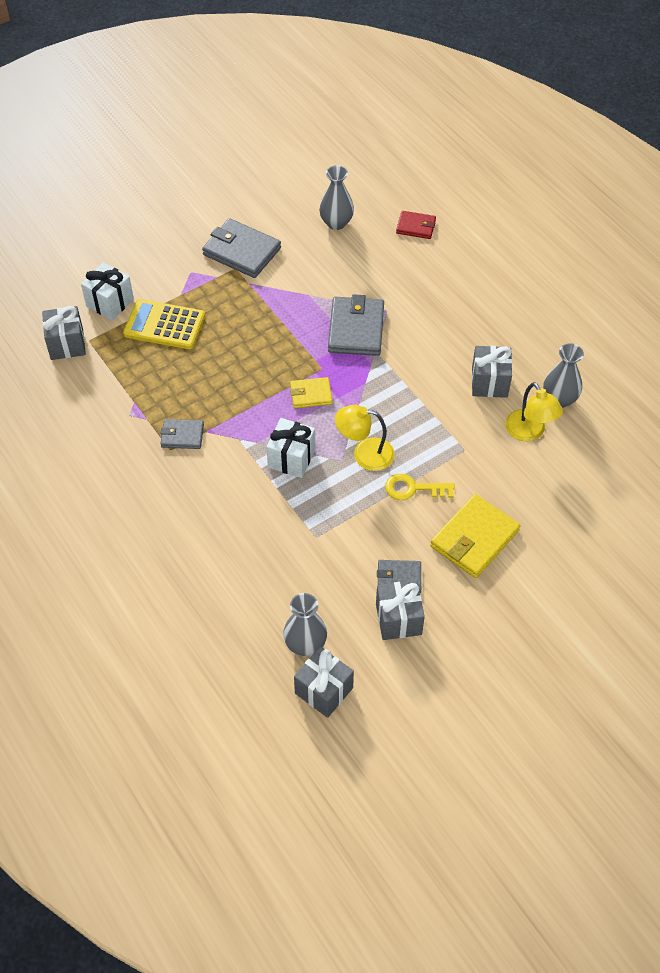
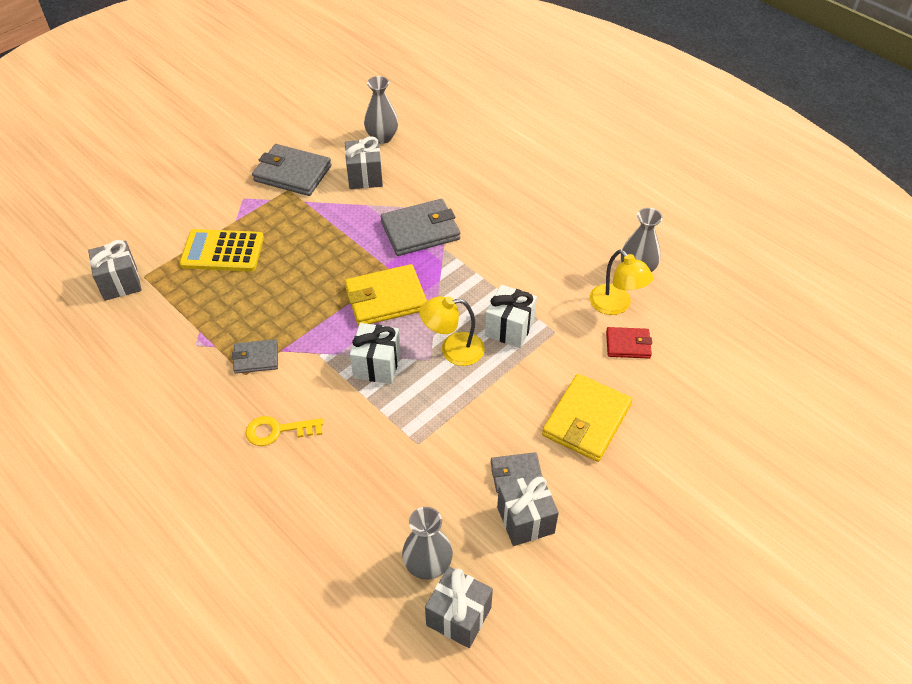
camera: 10 degrees left, 5 degrees down
(110, 303) = (162, 237): white gift -> white gift (509, 328)
(311, 394) = (386, 299): yellow wallet -> yellow wallet, size x1.75
(356, 329) = (420, 230): grey wallet -> grey wallet turned 75 degrees clockwise
(413, 488) = (511, 378): yellow key -> yellow key (278, 431)
(416, 227) = (460, 132): red wallet -> red wallet (628, 344)
(489, 382) = (564, 263): grey gift -> grey gift (365, 177)

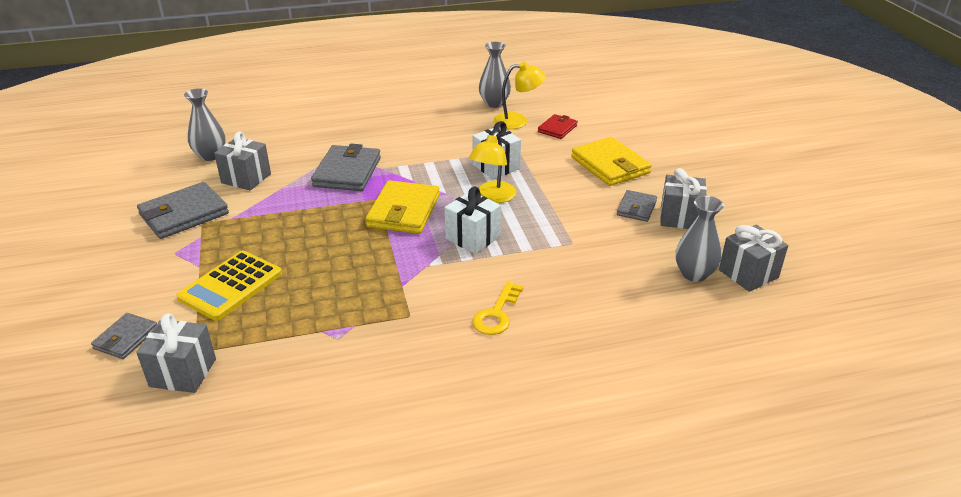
camera: 60 degrees left, 15 degrees down
(256, 358) = (397, 303): grey wallet -> grey wallet (126, 338)

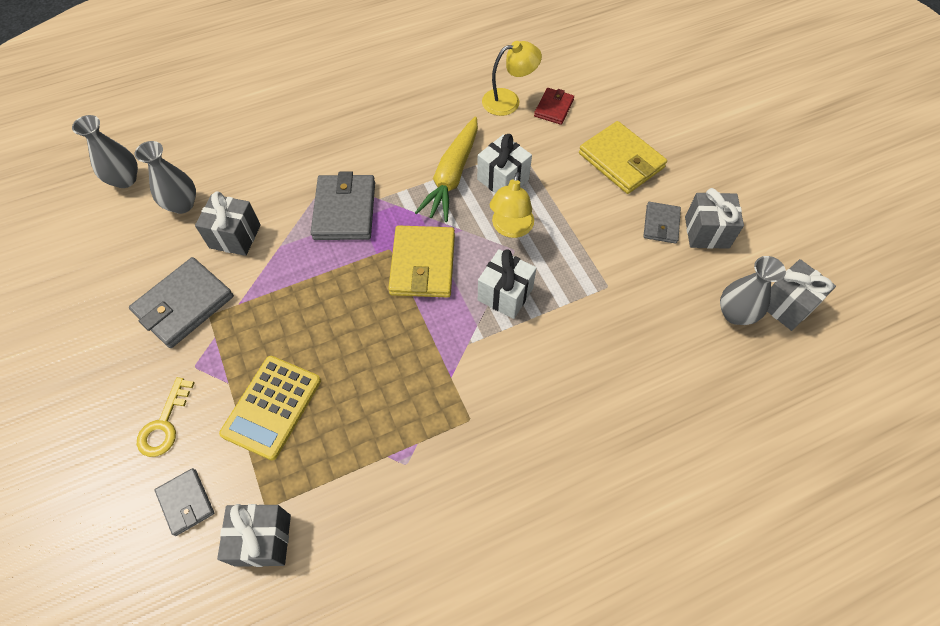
camera: 10 degrees left, 25 degrees up
(126, 338) = (186, 502): grey wallet -> grey wallet turned 45 degrees counterclockwise
(450, 160) = (452, 176): none -> yellow carrot
(494, 103) = (476, 74): grey vase -> grey vase (125, 179)
(496, 314) = (556, 402): yellow key -> yellow key (164, 424)

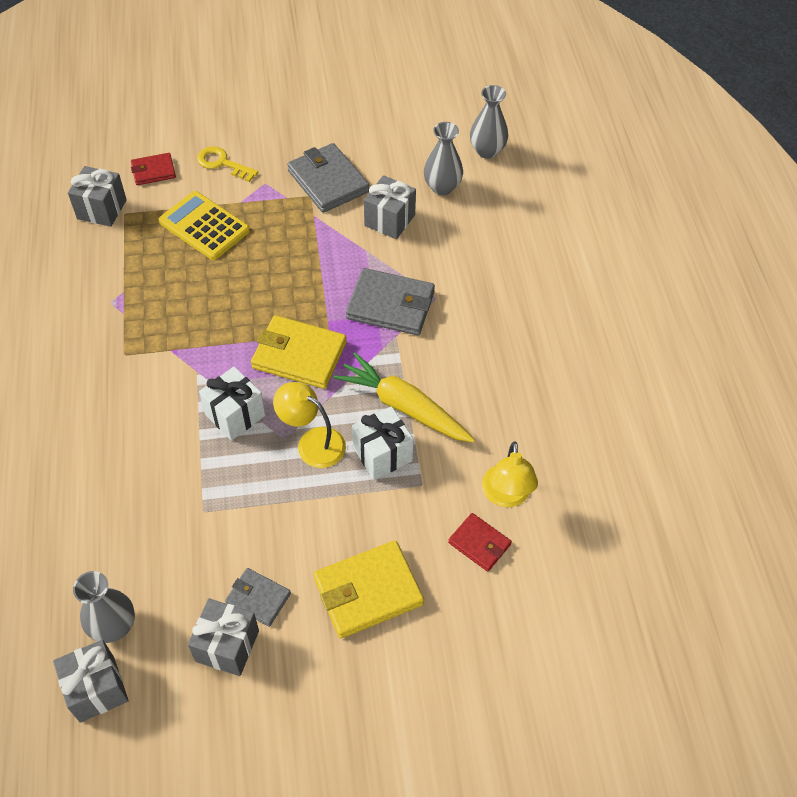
camera: 105 degrees right, 5 degrees down
(186, 502) = (153, 171): grey wallet -> red wallet

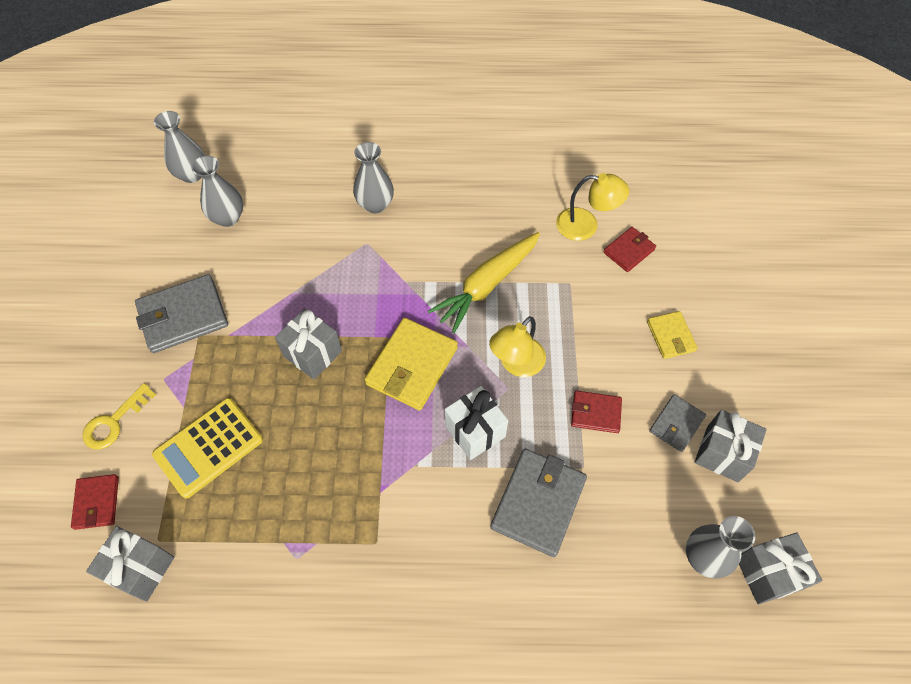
camera: 80 degrees left, 5 degrees up
(264, 519) = (595, 413): none -> red wallet
(368, 591) = (671, 336): yellow wallet -> yellow wallet, size x0.57
(382, 454) = (535, 309): white gift -> none
(389, 220) = (257, 267): grey gift -> grey gift (313, 353)
(390, 305) = (367, 281): grey wallet -> grey wallet (538, 503)
(487, 297) = (375, 204): none -> grey vase

